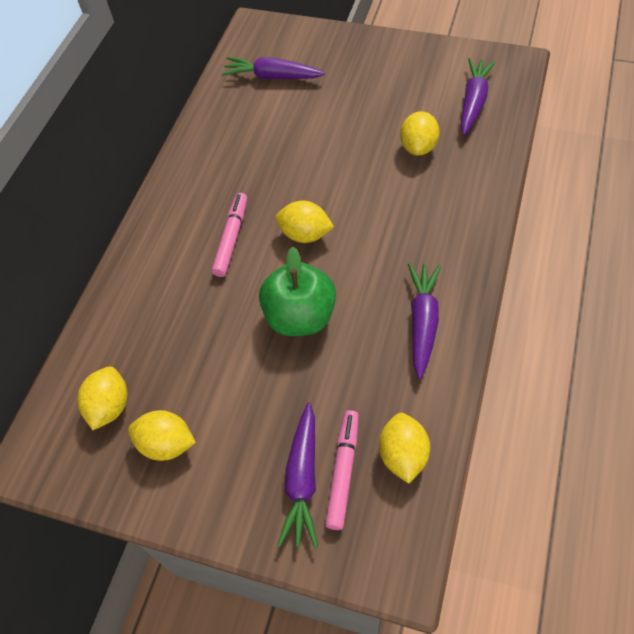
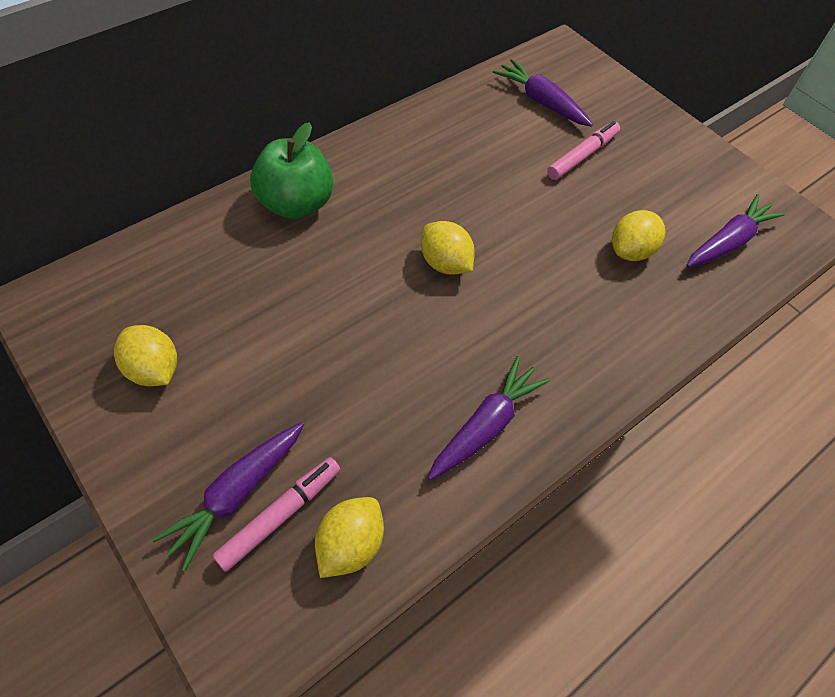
camera: 25 degrees right, 0 degrees up
(110, 406) = (140, 301): yellow lemon -> none
(231, 238) = (375, 223): pink marker -> pink marker (582, 156)
(300, 317) = (372, 337): green apple -> green apple (296, 204)

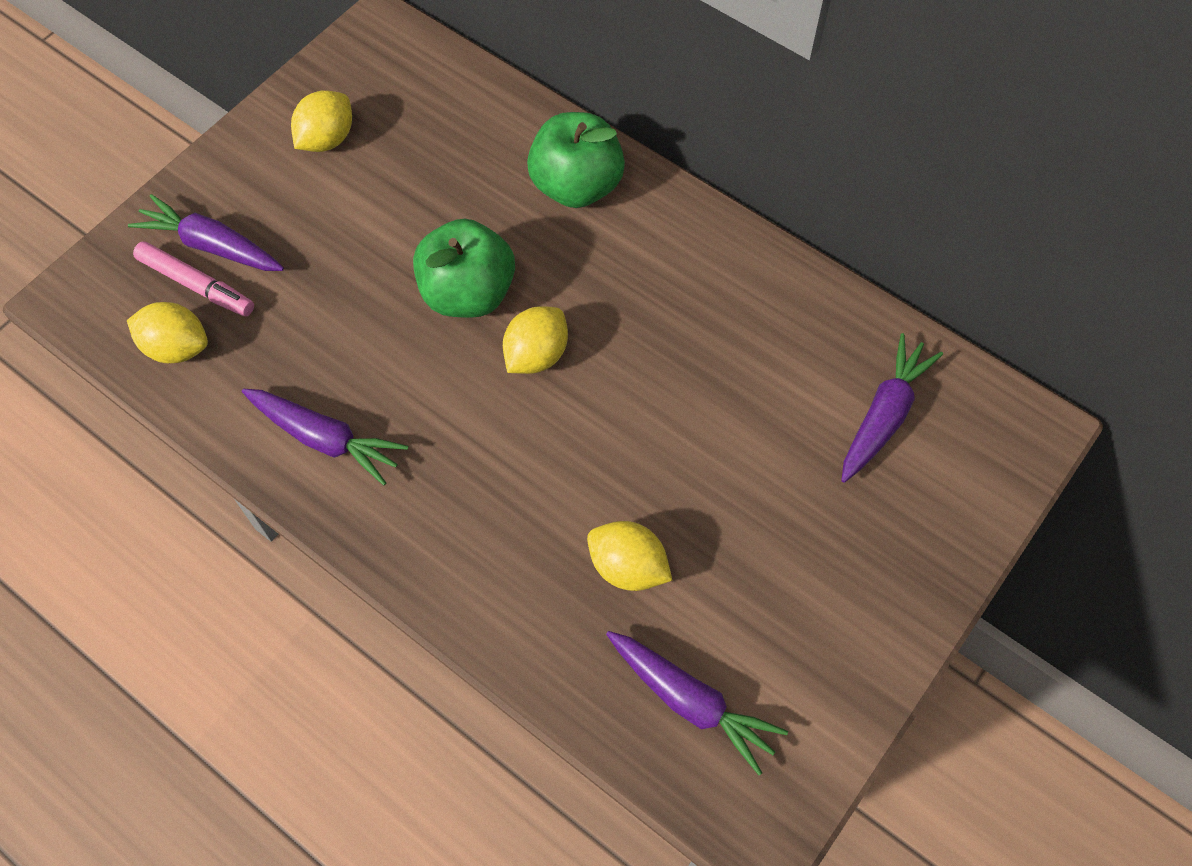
camera: 80 degrees right, 5 degrees up
(372, 294) = (468, 293): none -> green apple
(582, 156) = (790, 485): pink marker -> none

